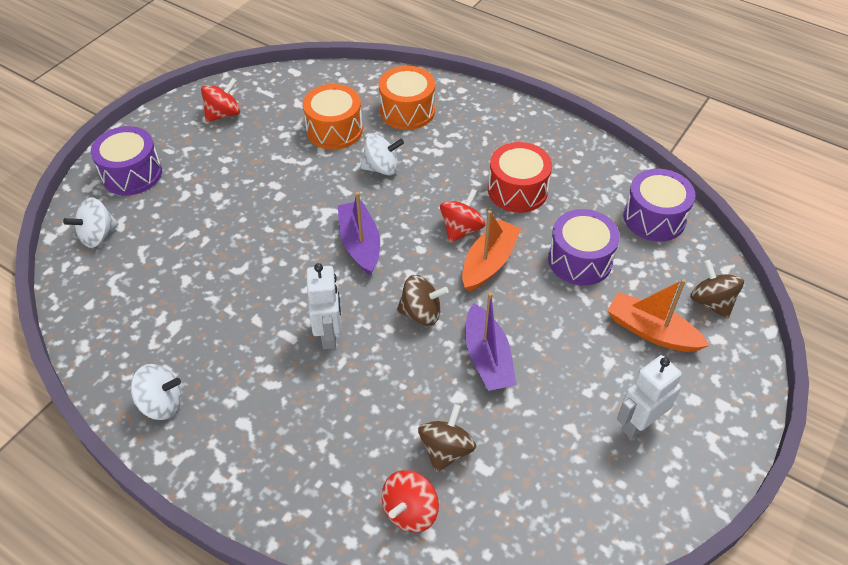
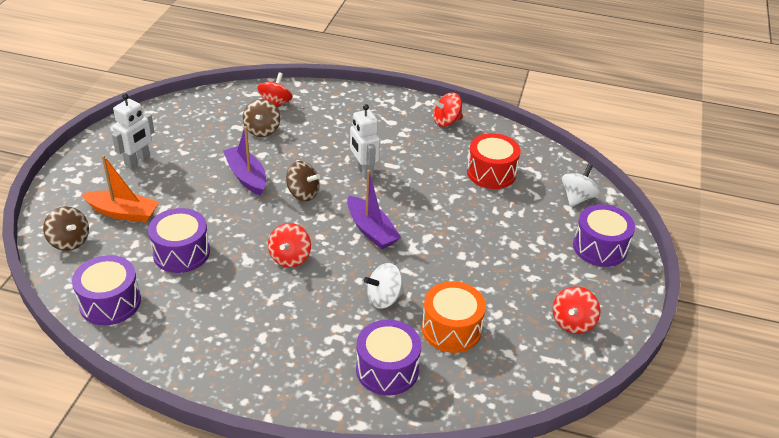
camera: 160 degrees right, 10 degrees down
(161, 404) = (446, 121): white spinning top -> red spinning top
(407, 111) = (387, 369): orange drum -> purple drum
(421, 313) = (303, 193): brown spinning top -> brown spinning top turned 135 degrees counterclockwise
(489, 262) = (259, 236): orange boat -> none
(517, 190) = (246, 303): red drum -> red drum (491, 173)

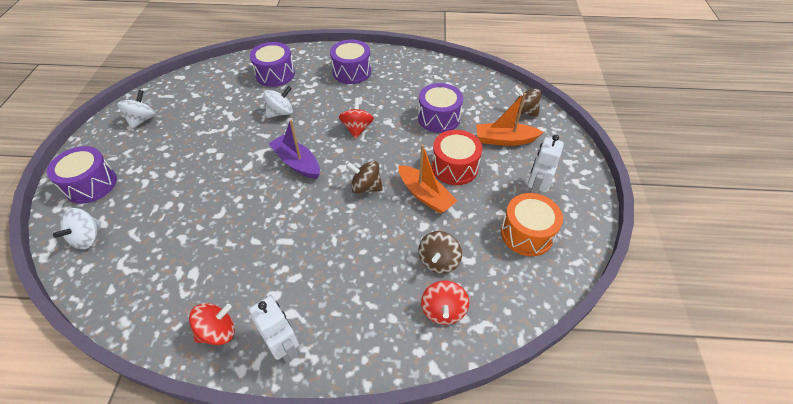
camera: 170 degrees right, 10 degrees up
(110, 302) = (462, 80): purple drum -> purple drum (351, 72)
(246, 176) = (425, 195): purple boat -> orange boat
(262, 130) = (438, 261): brown spinning top -> brown spinning top turned 150 degrees counterclockwise
(363, 170) = (313, 227): white robot -> white robot (284, 347)
(451, 329) = (232, 102): orange drum -> orange drum (526, 234)
(491, 173) = (174, 253): red drum -> red drum (454, 167)
(573, 322) = (142, 120): red spinning top -> white spinning top

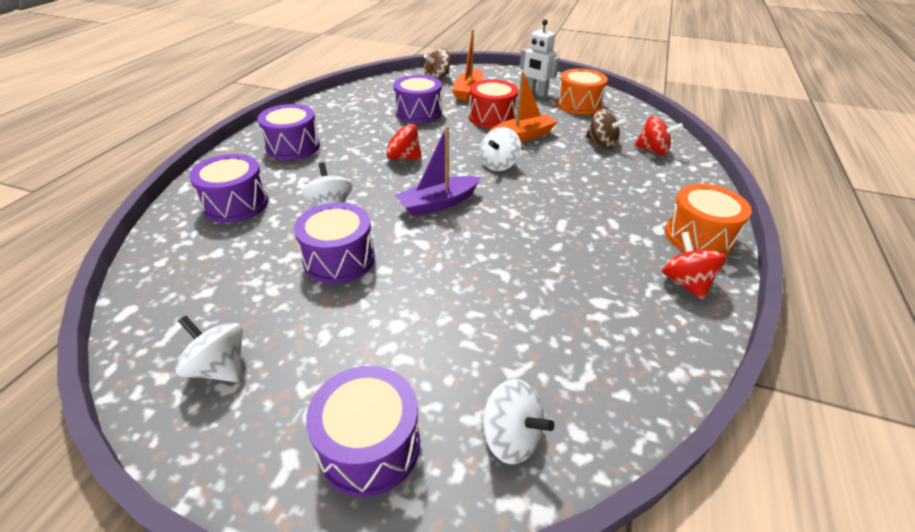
camera: 75 degrees left, 10 degrees down
(227, 133) = (339, 259): none -> purple drum
(284, 347) = (698, 236): white robot -> orange drum
(366, 187) = (498, 165): brown spinning top -> white spinning top

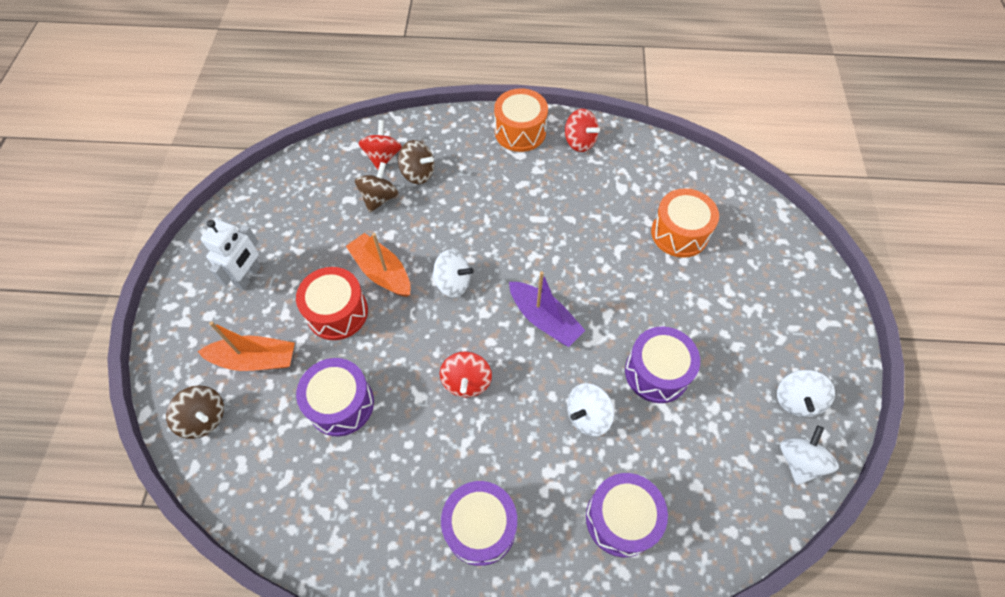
camera: 105 degrees left, 20 degrees up
(369, 445) = (793, 286): purple drum -> none
(510, 437) = (749, 221): white spinning top -> white spinning top (799, 461)
(579, 105) = (279, 226): orange drum -> orange drum (679, 233)
(631, 165) = (418, 173): none -> brown spinning top
(685, 282) = (579, 142): red spinning top -> red spinning top turned 105 degrees counterclockwise

